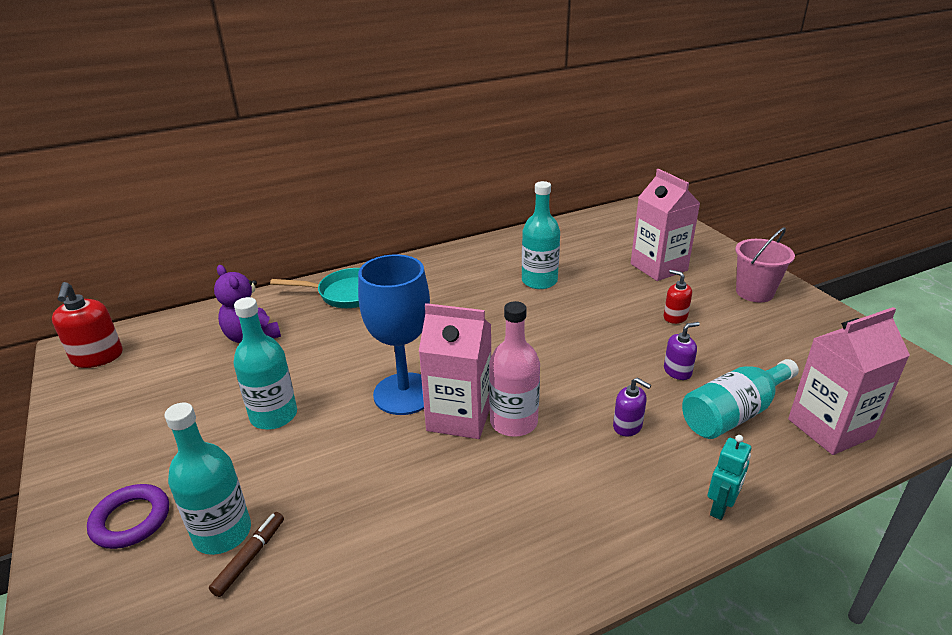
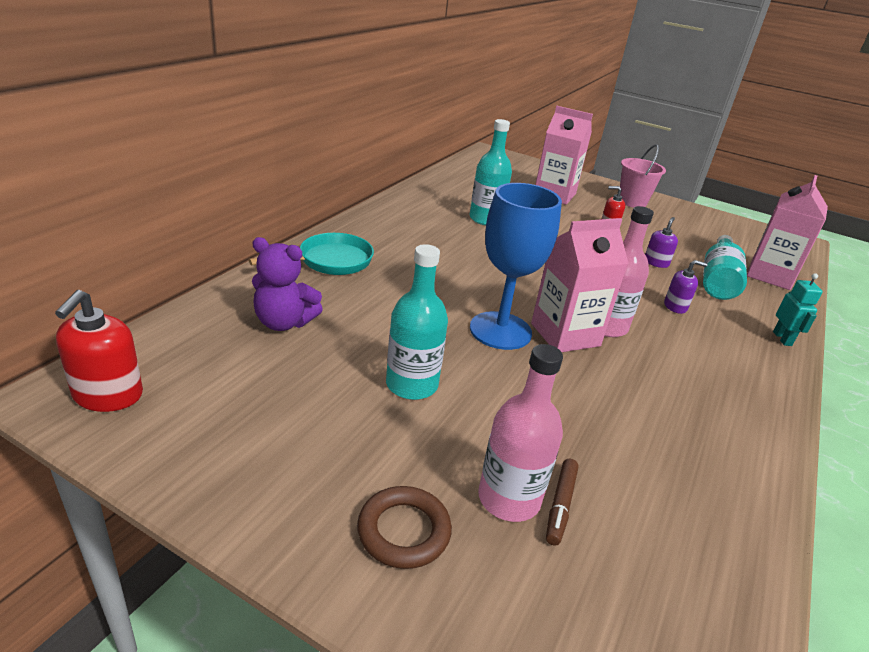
camera: 40 degrees left, 0 degrees up
(97, 357) = (108, 395): red soap dispenser -> red soap dispenser turned 60 degrees clockwise
(131, 520) = (404, 531): purple ring -> brown ring
(222, 533) = (509, 498): turquoise bottle -> pink bottle
(250, 557) = (560, 505): brown marker -> brown marker turned 150 degrees counterclockwise

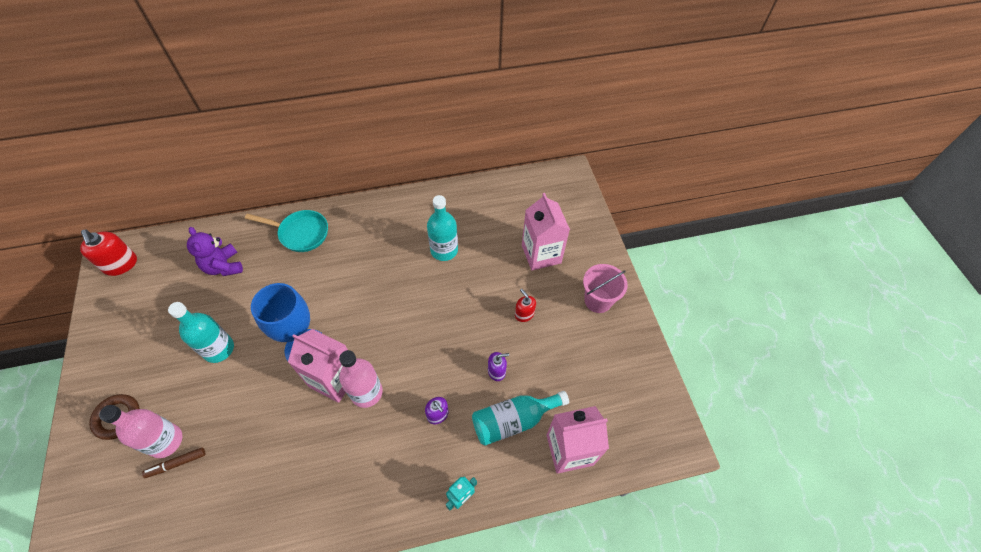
camera: 50 degrees right, 25 degrees up
(108, 395) = (121, 264): red soap dispenser -> red soap dispenser turned 90 degrees counterclockwise

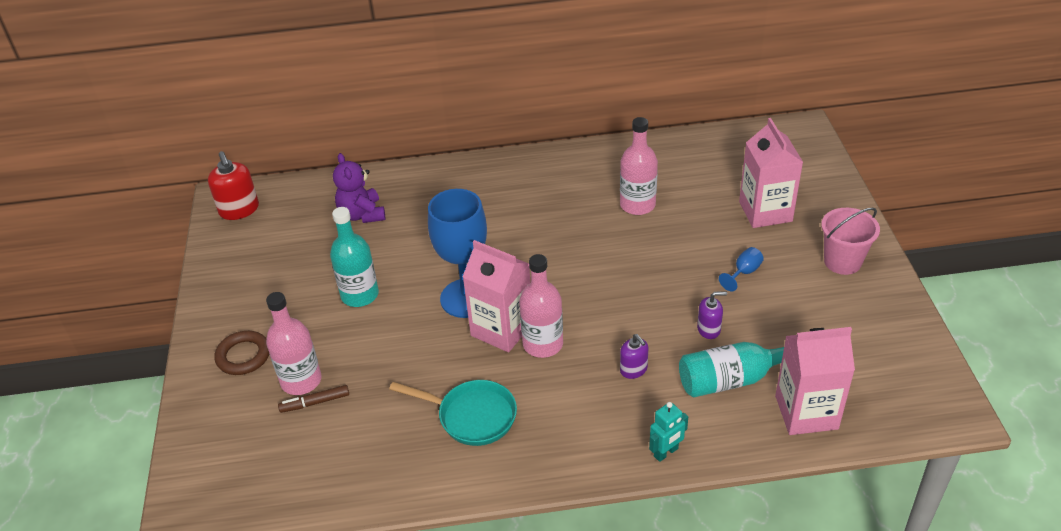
camera: 10 degrees right, 15 degrees down
(301, 233) = (455, 184): turquoise pan -> turquoise pan (472, 416)
(444, 250) = (637, 205): turquoise bottle -> pink bottle
(524, 314) = (744, 273): red soap dispenser -> blue goblet

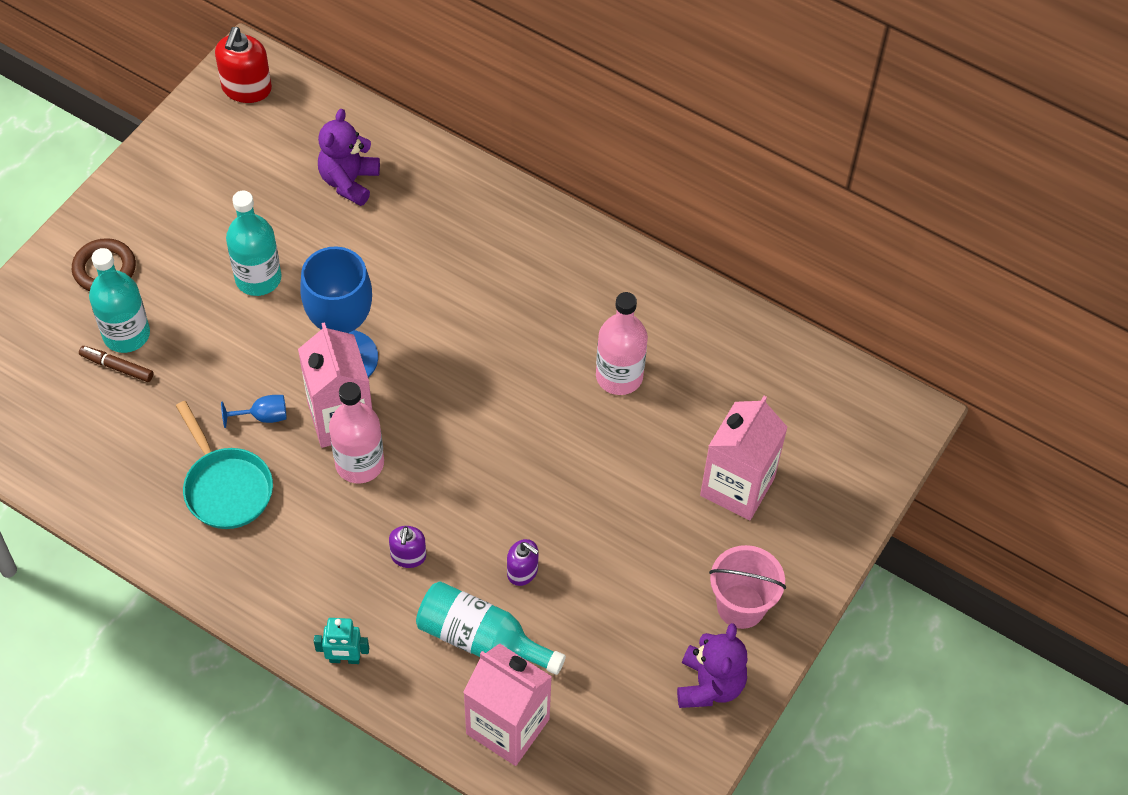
camera: 35 degrees right, 15 degrees up
(301, 381) = (126, 334): pink bottle -> turquoise bottle
(744, 273) = (628, 539): blue goblet -> blue goblet (263, 416)
(879, 308) = (709, 685): none -> purple teddy bear

